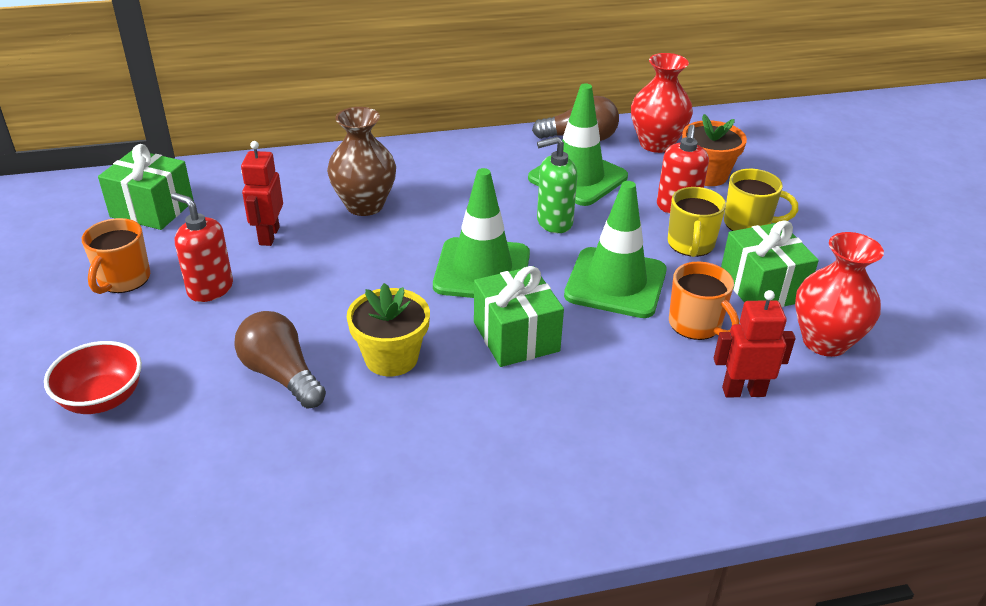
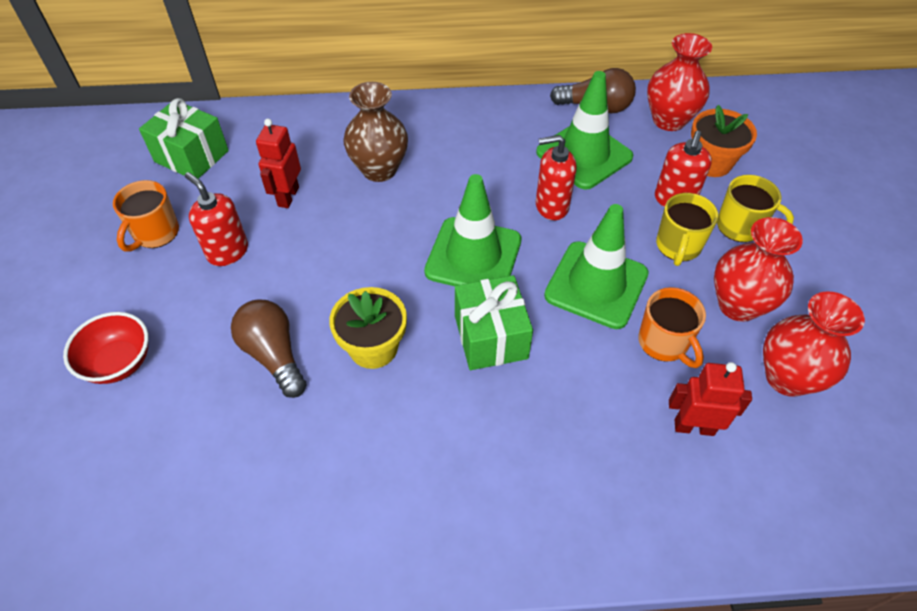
camera: 10 degrees right, 15 degrees up
(554, 222) = (551, 206): green soap dispenser -> red soap dispenser
(762, 287) = (738, 305): green gift -> red vase

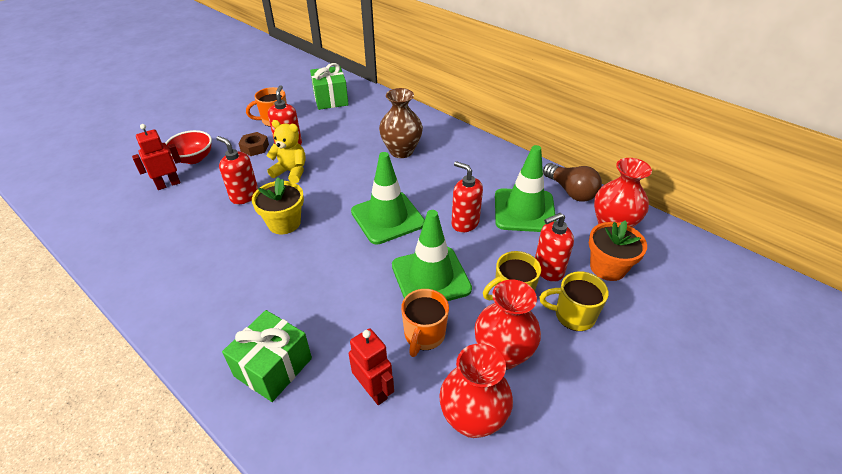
camera: 45 degrees right, 10 degrees down
(187, 287) = (254, 148): none -> brown nut
(274, 355) = (244, 196): brown light bulb -> red soap dispenser
(287, 283) = (291, 172): none -> yellow teddy bear
(288, 196) = (344, 138): red robot -> red robot (168, 184)
(491, 337) = (340, 259): green gift -> green gift (273, 367)
(740, 227) = (573, 315): yellow mug -> yellow mug turned 120 degrees clockwise

